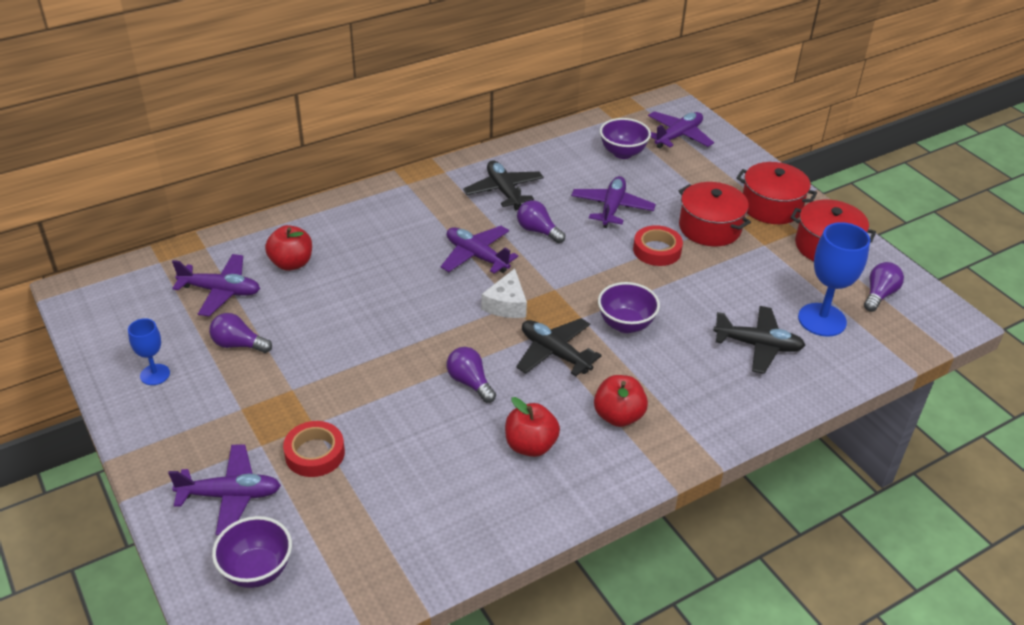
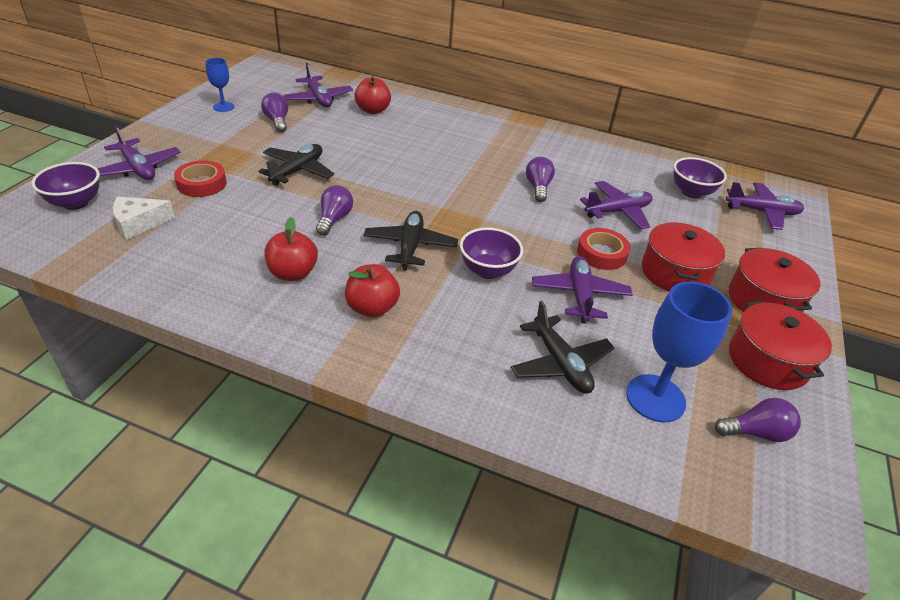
camera: 50 degrees right, 0 degrees up
(476, 256) = (472, 172): purple plane -> purple plane (579, 295)
(504, 191) = (559, 157): black plane -> black plane (297, 171)
(506, 304) = (437, 204): white cheese -> white cheese (139, 224)

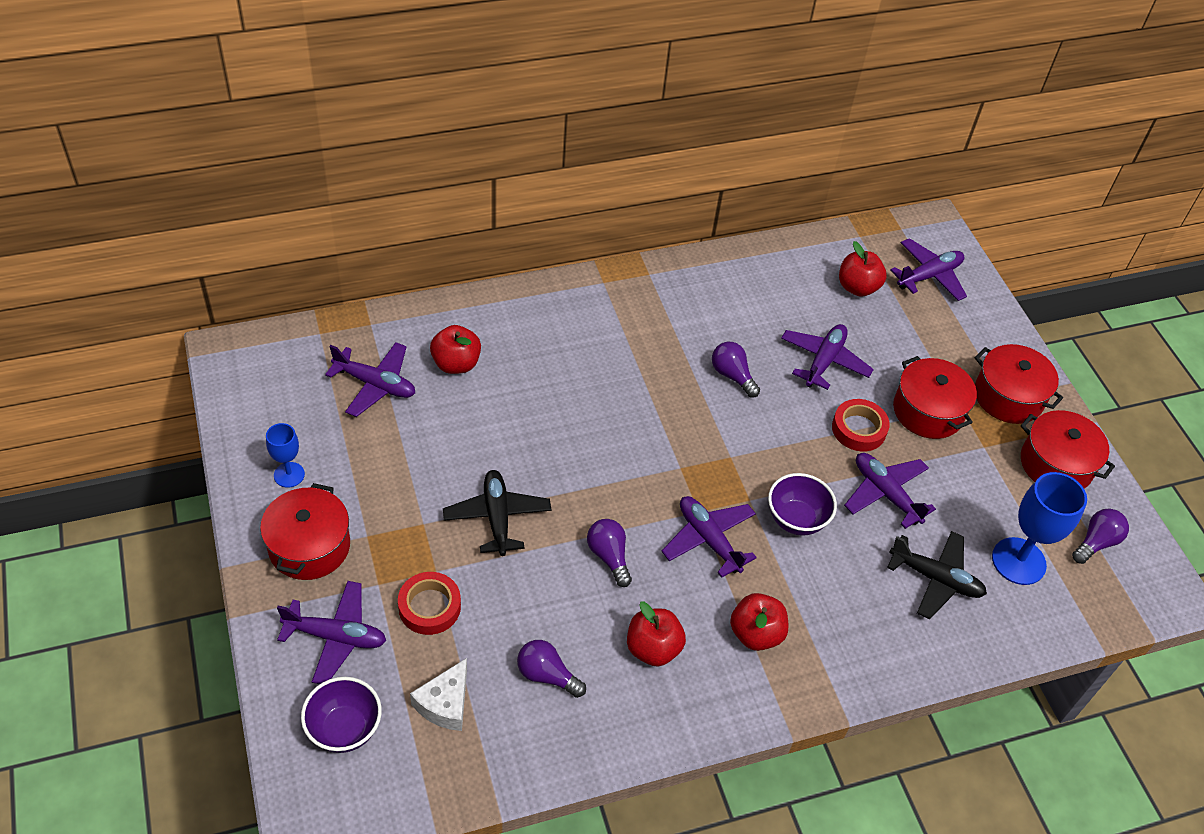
camera: 40 degrees left, 10 degrees up
(187, 133) = (309, 546): none -> red pot
(277, 121) = (380, 456): purple light bulb -> purple light bulb (547, 675)
(410, 246) = (708, 539): black plane -> purple plane
(691, 192) = (857, 287): purple bowl -> red apple

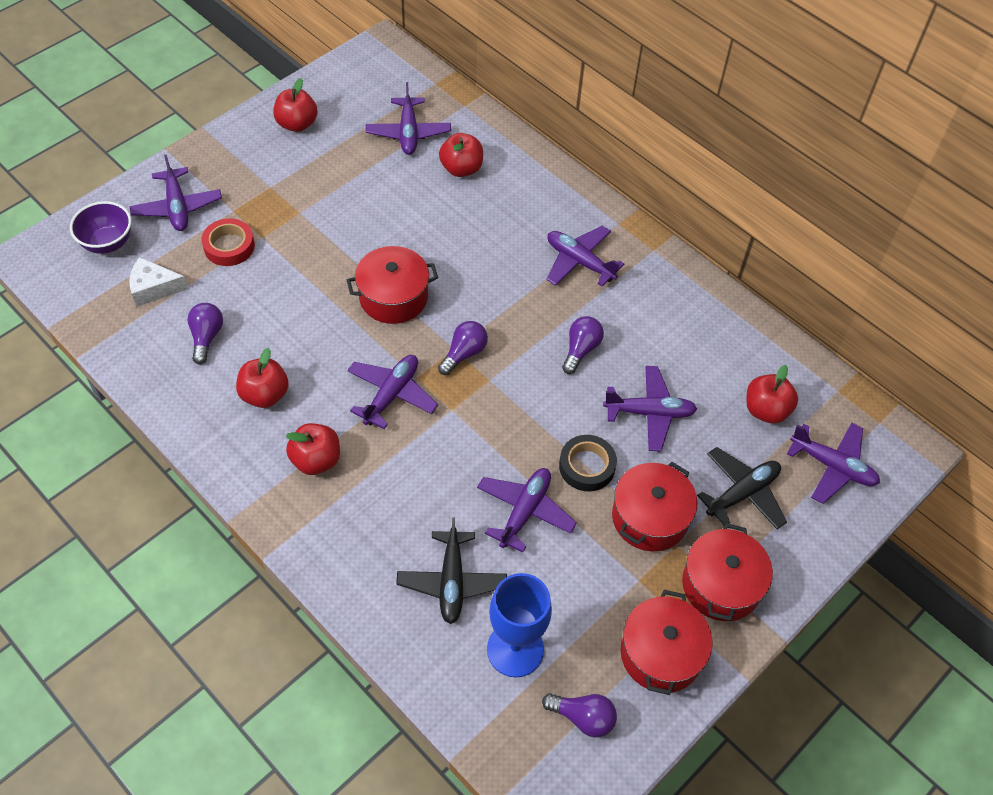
camera: 65 degrees right, 5 degrees up
(289, 475) = (297, 124): blue goblet -> red apple
(309, 546) = (243, 161): red pot -> red pot (393, 297)
(497, 517) = (331, 252): black plane -> black plane (742, 493)
(609, 556) = (335, 334): purple light bulb -> purple light bulb (464, 353)
(631, 330) = (579, 262): none -> purple plane
(796, 520) = (451, 450): purple bowl -> none
(858, 429) = (587, 466): red tape -> black tape

